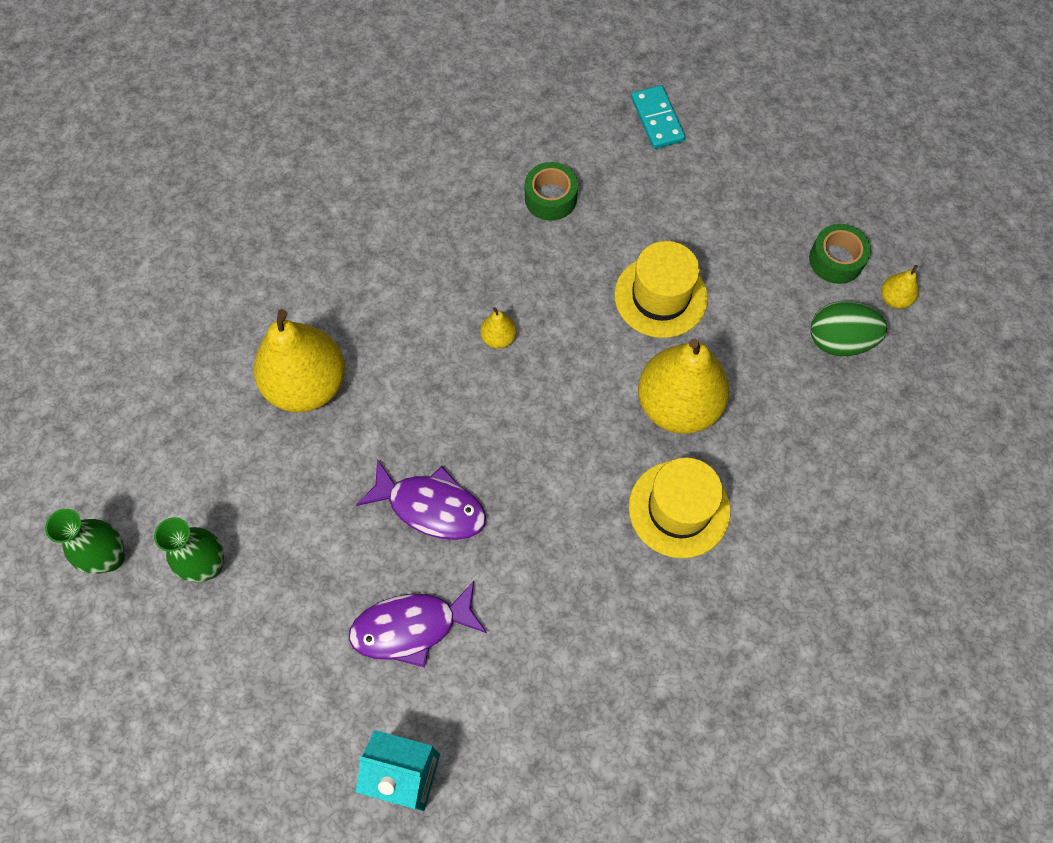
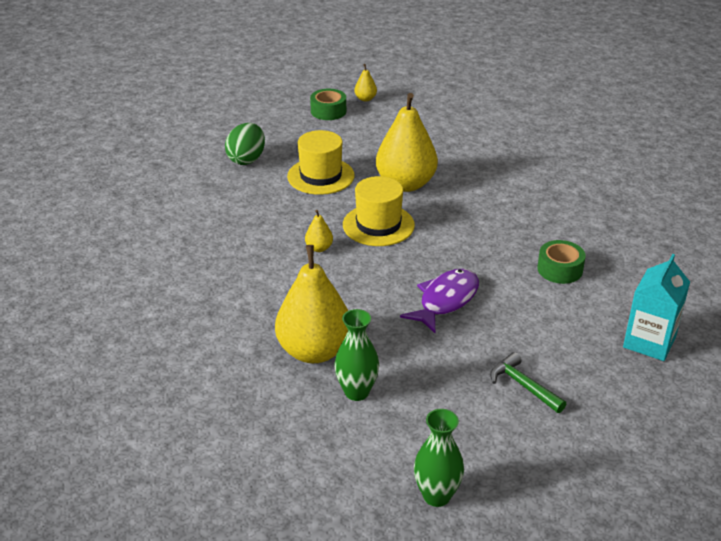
camera: 75 degrees left, 30 degrees down
(208, 565) = (461, 430): green vase -> green vase (357, 392)
(292, 623) = (523, 385): none -> green hammer
(411, 627) = (539, 324): purple fish -> none
(550, 198) = (212, 206): green tape -> green tape (560, 269)
(657, 119) = (177, 152): turquoise domino -> none
(679, 509) = (480, 197): yellow hat -> yellow hat (378, 225)
(839, 341) = (385, 121): green egg -> green egg (246, 159)

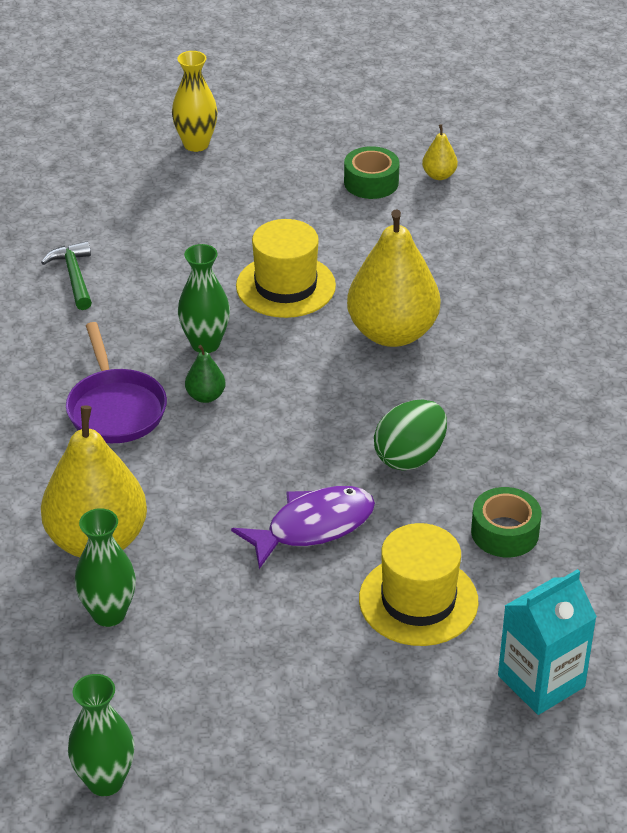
camera: 25 degrees right, 5 degrees up
(203, 116) = (196, 144): none -> yellow vase
(246, 159) = (206, 231): green egg -> green egg (410, 457)
(265, 271) = (115, 408): none -> purple pan
(295, 220) = (205, 344): none -> green vase
(319, 248) = (205, 396): yellow pear -> green pear
(378, 225) = (308, 386): yellow hat -> yellow hat (418, 600)
(523, 385) = (321, 680): green hammer -> green hammer (74, 276)

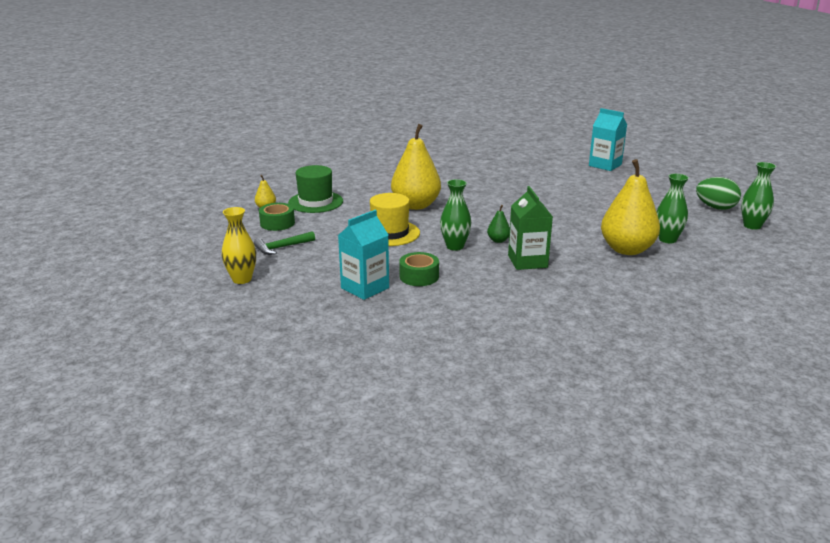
camera: 105 degrees left, 15 degrees down
(74, 276) = (414, 295): green hammer -> green hammer (282, 247)
(115, 408) = (527, 261): purple pan -> green carton
(117, 238) = (365, 288): none -> turquoise carton
(313, 526) = (566, 207): purple fish -> none
(410, 457) = (504, 194): green egg -> green egg (715, 207)
(418, 600) = (588, 185): yellow hat -> none
(447, 226) = (315, 202): none -> green hat
(505, 532) = (534, 175): green tape -> green tape (419, 276)

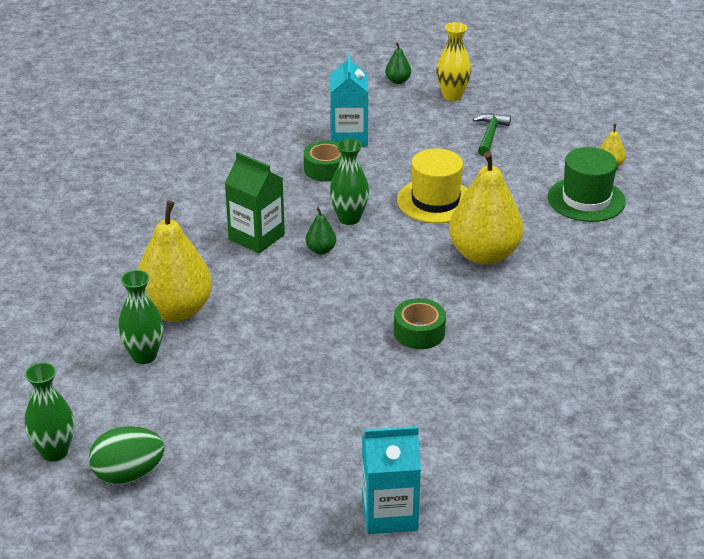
camera: 135 degrees right, 10 degrees up
(247, 308) = (398, 81): none -> green pear
(277, 223) = (555, 155): green tape -> green tape (419, 332)

